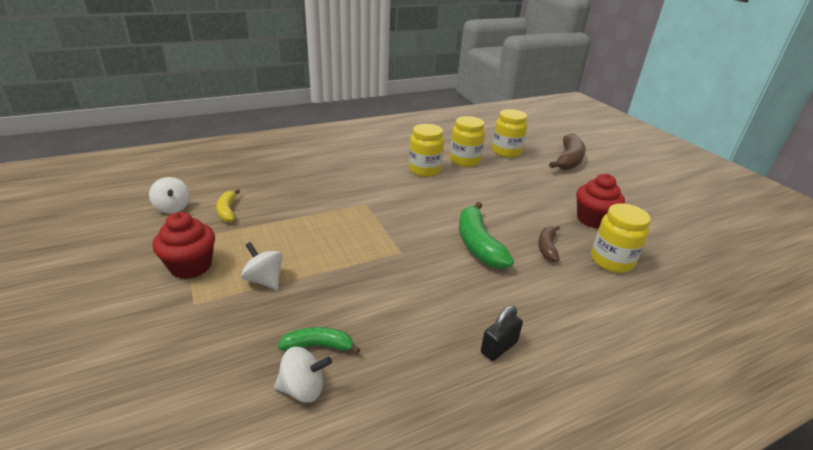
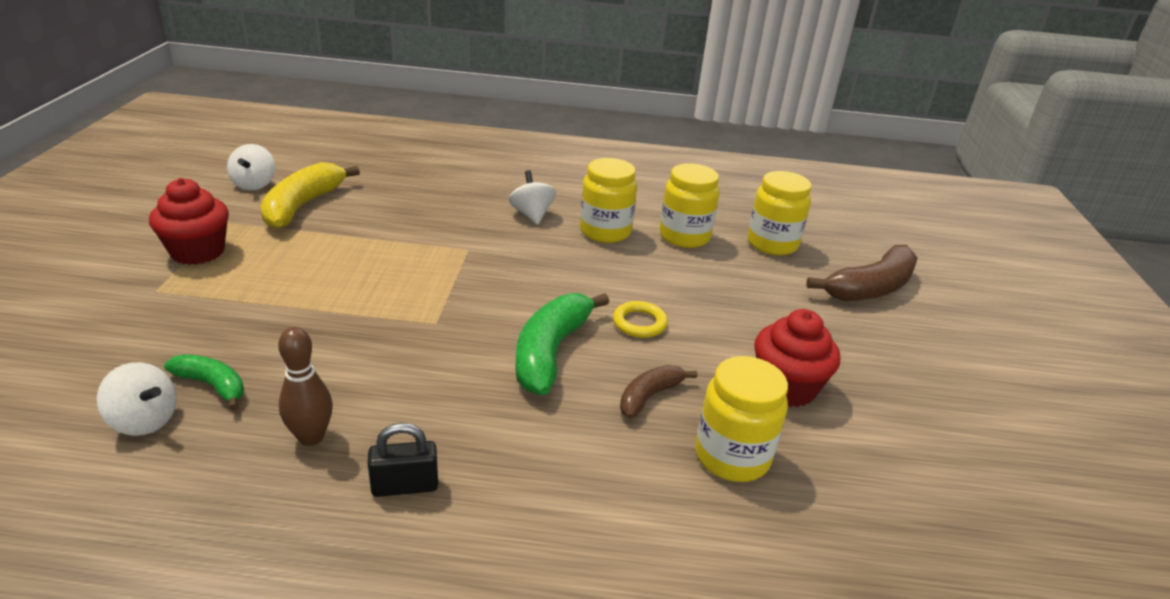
camera: 30 degrees right, 0 degrees up
(228, 211) = (303, 206): yellow banana -> yellow banana, size x1.77
(264, 280) = (247, 294): white spinning top -> white spinning top (532, 215)
(417, 346) = (311, 437): none -> brown bowling pin
(499, 213) = (639, 323): none -> yellow ring

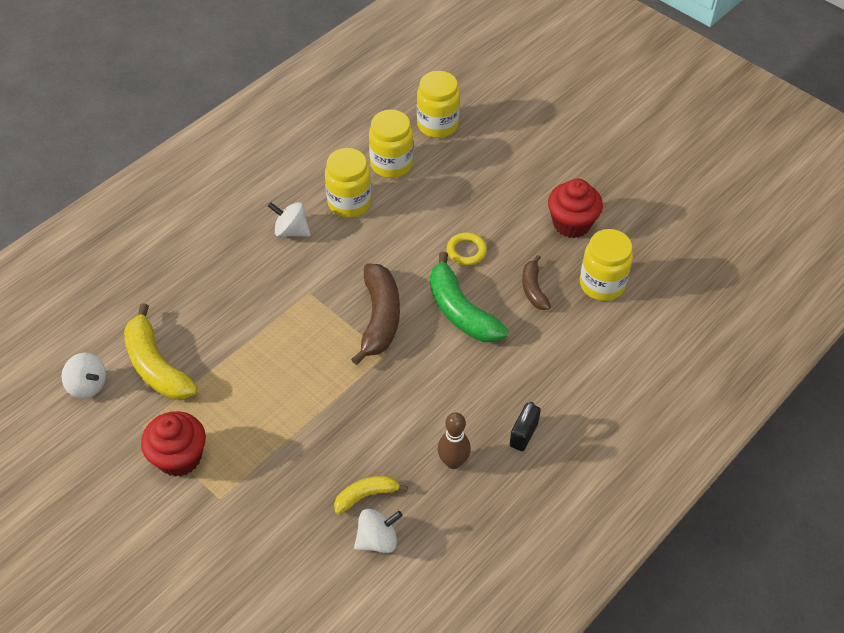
camera: 50 degrees left, 20 degrees up
(212, 386) = (366, 495): green banana -> yellow banana
(870, 288) = (520, 115): brown banana -> brown banana (379, 318)

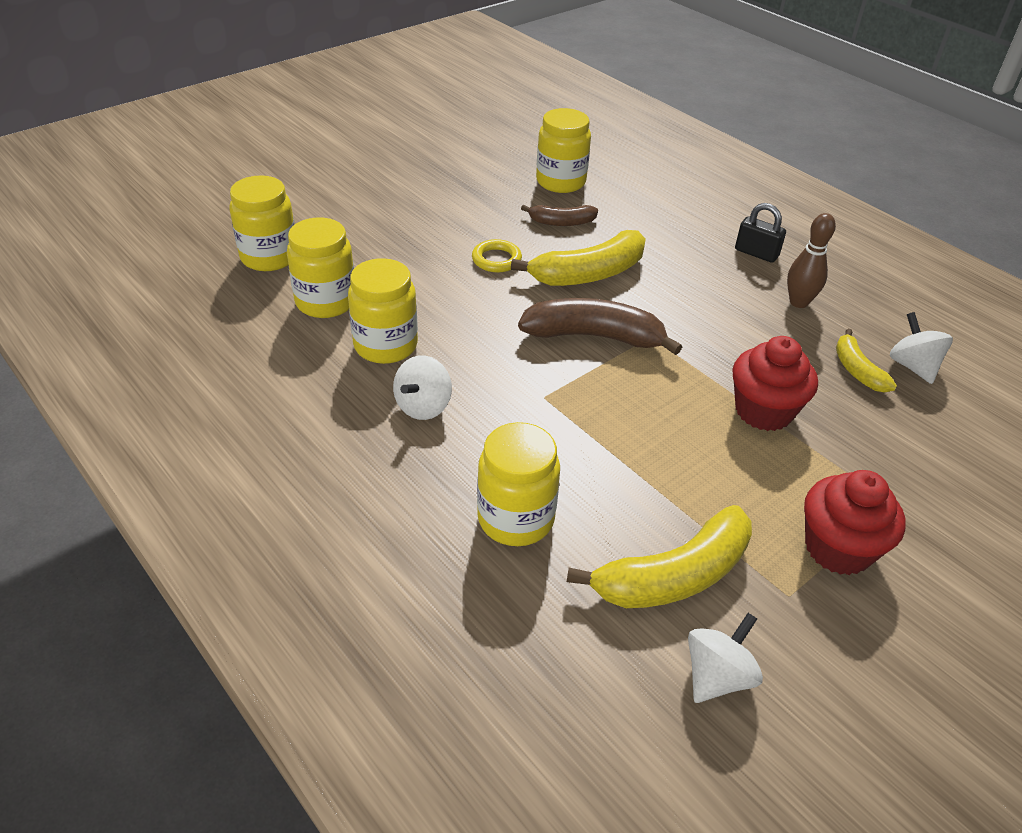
camera: 85 degrees left, 10 degrees down
(198, 287) = (515, 519): none -> yellow jar
(461, 311) = (588, 274): green banana -> yellow banana
(571, 224) = (472, 187): red cupcake -> red cupcake (763, 411)

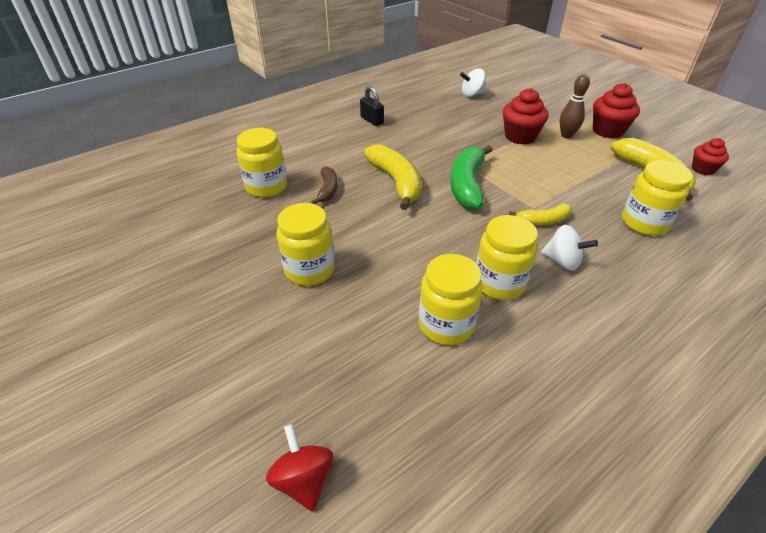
camera: 85 degrees left, 0 degrees up
(185, 227) = (303, 479): none -> red spinning top
(269, 257) = (372, 378): yellow jar -> yellow jar (309, 270)
(496, 260) = (378, 223): yellow ring -> none
(594, 336) = (467, 184): brown banana -> green banana
(717, 676) = (703, 169): white spinning top -> red cupcake
(756, 253) = (372, 120): black padlock -> black padlock turned 75 degrees counterclockwise
(798, 302) = (422, 114): brown bowling pin -> brown bowling pin (566, 135)
(857, 370) = (478, 108): yellow banana -> yellow banana (543, 221)

